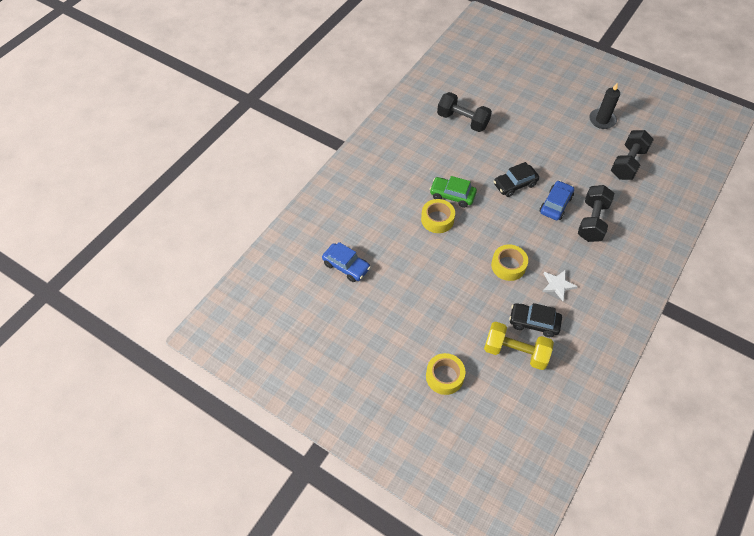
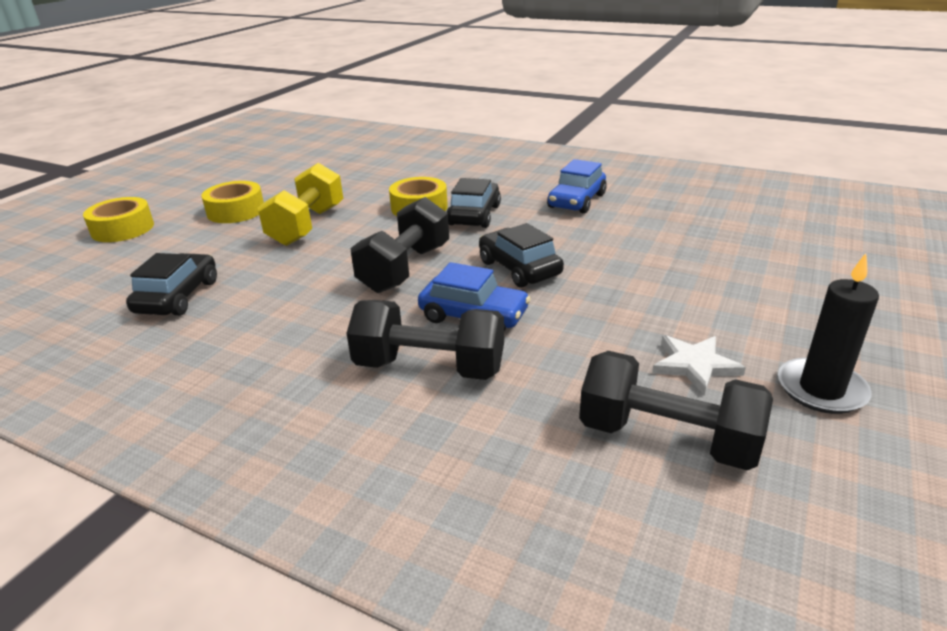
camera: 85 degrees right, 25 degrees down
(346, 266) = (334, 162): blue car -> blue car (576, 201)
(452, 195) = (474, 215): green car -> black car
(462, 121) = (665, 213): black dumbbell -> black dumbbell (405, 268)
(508, 266) = (314, 268): yellow tape -> yellow tape (236, 211)
(515, 352) = (127, 281): yellow dumbbell -> yellow dumbbell (307, 226)
(557, 285) = (254, 321): white star -> white star (694, 365)

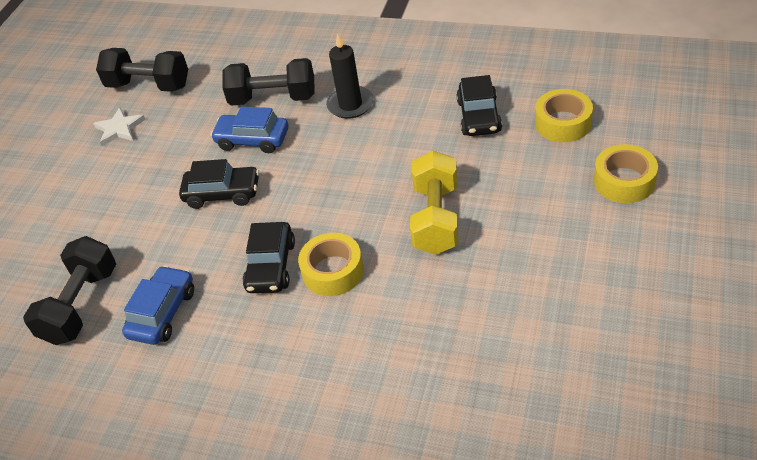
camera: 175 degrees right, 15 degrees up
(236, 211) = (533, 230): yellow tape -> yellow tape (563, 123)
(405, 268) = (316, 176): black dumbbell -> black dumbbell (81, 305)
(519, 268) = (222, 193): black car -> black car turned 45 degrees counterclockwise
(821, 389) = (58, 126): black candle -> black candle (350, 105)

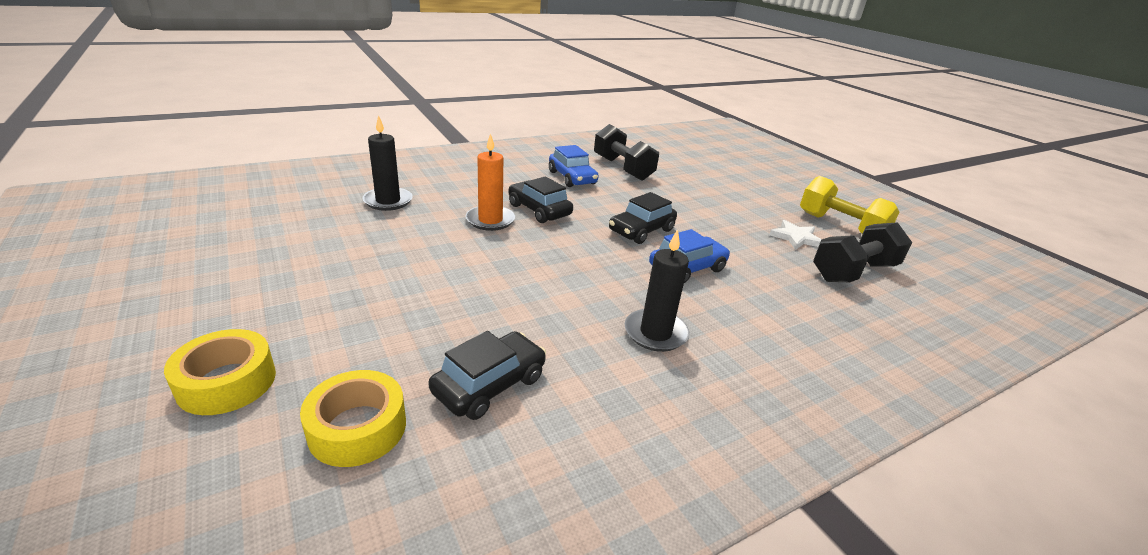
camera: 125 degrees right, 15 degrees down
(273, 98) = (737, 306): black dumbbell -> none
(333, 271) = (490, 220): yellow tape -> orange candle
(403, 359) = (388, 201): none -> black candle
(436, 218) = (440, 273): yellow dumbbell -> yellow dumbbell (840, 226)
(479, 116) = (489, 385): black car -> black car turned 90 degrees clockwise

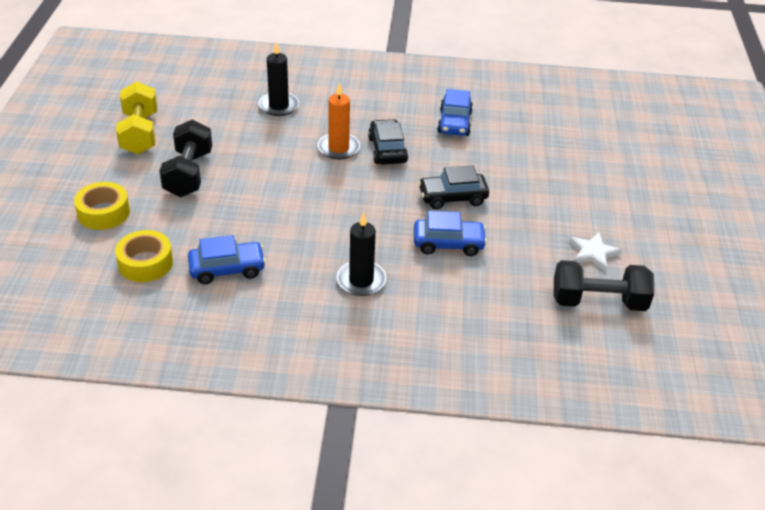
camera: 35 degrees right, 10 degrees up
(489, 385) = (227, 269): black car -> blue car
(622, 168) = (518, 125): black dumbbell -> black dumbbell (188, 174)
(840, 226) = (662, 258): yellow dumbbell -> yellow dumbbell (140, 133)

